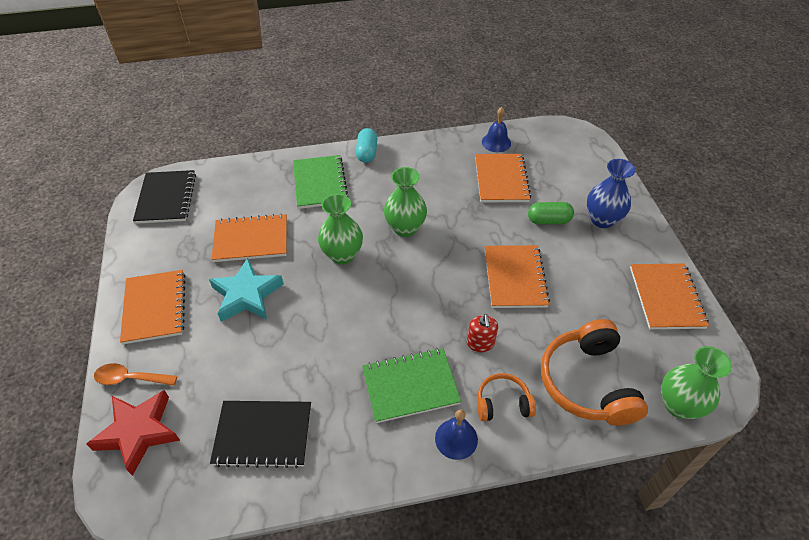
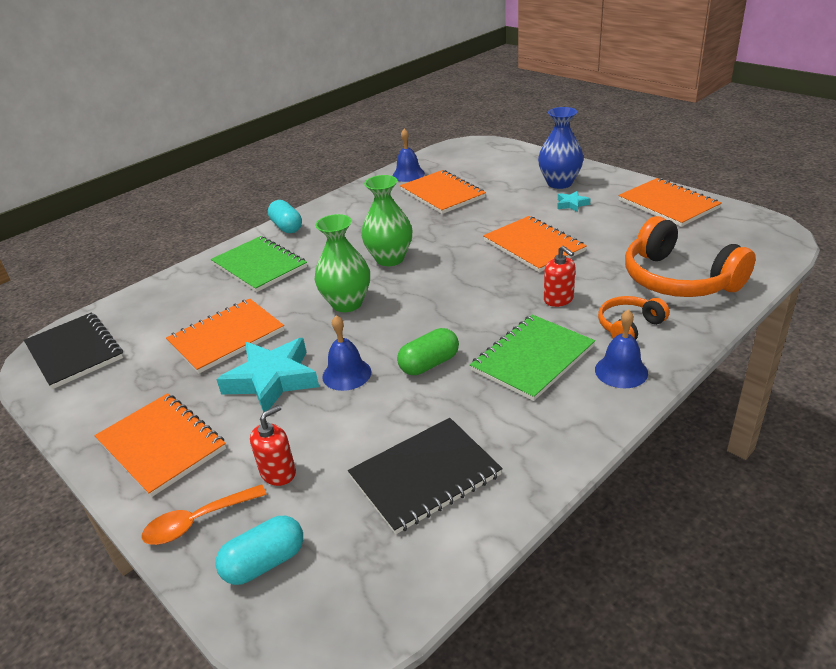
camera: 30 degrees left, 15 degrees down
(138, 432) = (265, 563): red star -> turquoise capsule
(193, 372) = (278, 472): none -> red soap dispenser
(290, 319) = (346, 374): none -> blue bell
(548, 220) = (516, 201): green capsule -> green capsule (429, 364)
(588, 250) = (571, 204): none -> turquoise star
(679, 405) = (761, 258): green vase -> none

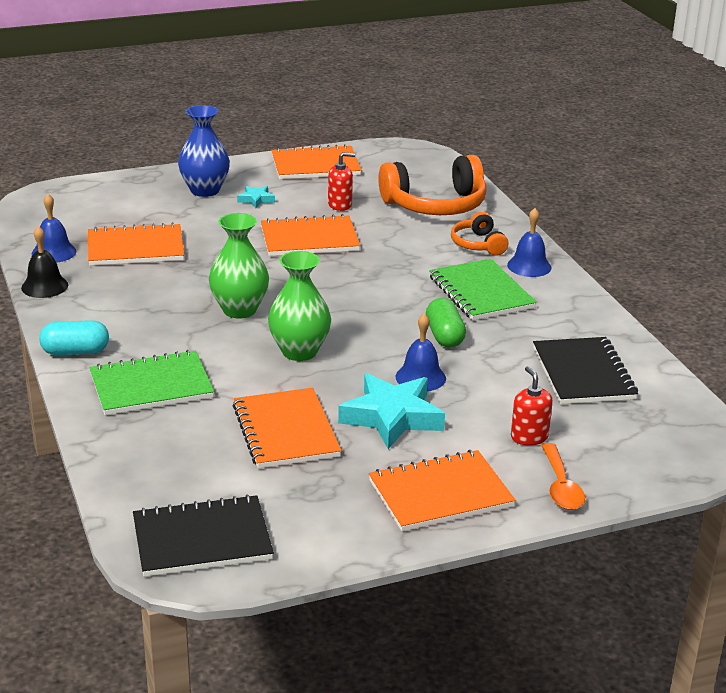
camera: 70 degrees left, 5 degrees down
(265, 563) = (628, 460): turquoise capsule -> none
(361, 188) = (44, 286): none -> black bell
(558, 299) = (409, 256): red soap dispenser -> red soap dispenser (340, 205)

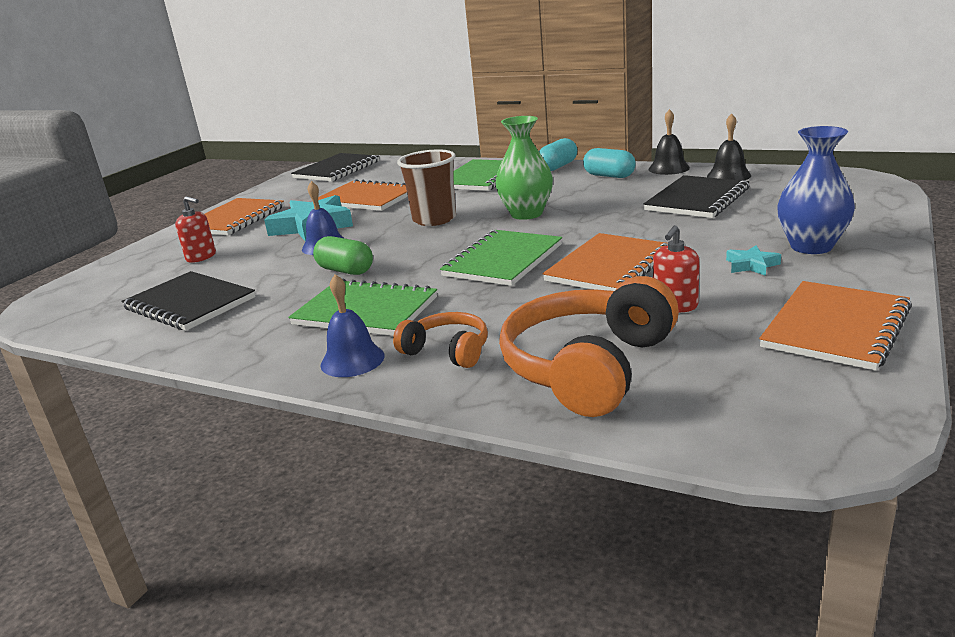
camera: 140 degrees right, 5 degrees down
(54, 252) = (728, 176): blue bell -> black bell
(91, 309) = (609, 176): none -> turquoise capsule
(135, 248) = (697, 199): orange notebook -> black notebook
(299, 351) = (434, 219): green vase -> brown cup
(345, 279) = (503, 260): none -> green notebook
(561, 486) = (156, 249): orange spoon -> none

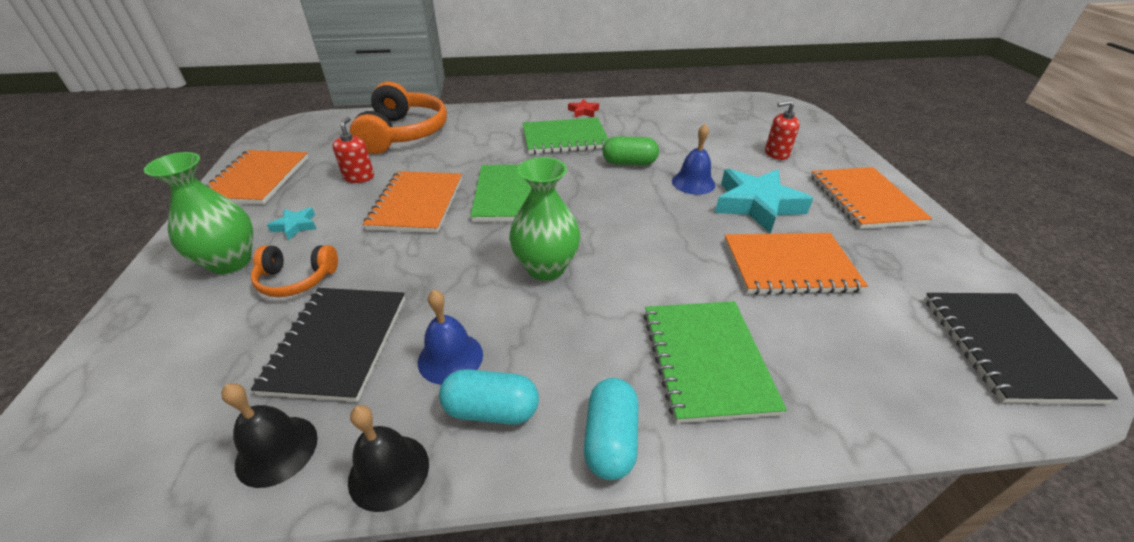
camera: 145 degrees right, 15 degrees up
(189, 303) = (691, 123): black notebook -> none
(273, 350) = (583, 111): none -> red star
(352, 360) = (532, 115): blue bell -> blue bell (450, 357)
(434, 219) = (642, 239): brown cup -> none
(447, 351) = (486, 127): orange headphones -> orange headphones (296, 279)
(811, 246) = (230, 262): blue vase -> green vase

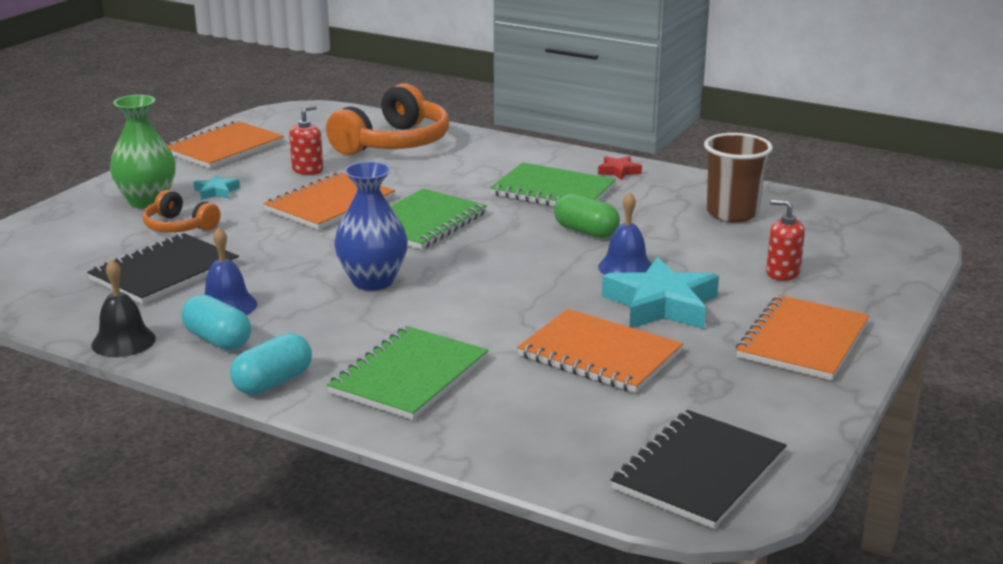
camera: 35 degrees right, 15 degrees down
(277, 450) = (75, 309): black bell -> none
(546, 268) = (373, 281): green vase -> blue vase
(688, 121) = (732, 213): none -> brown cup

